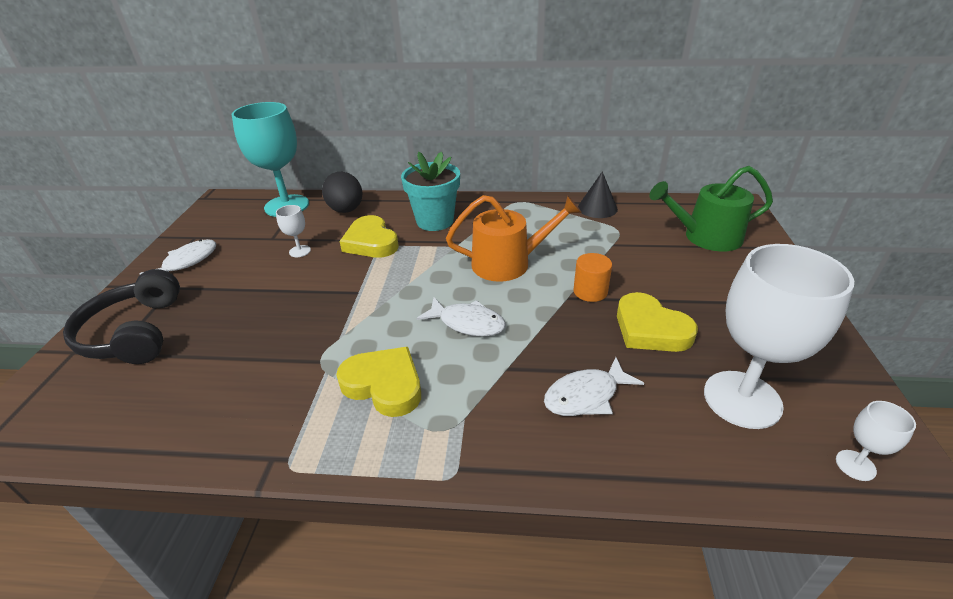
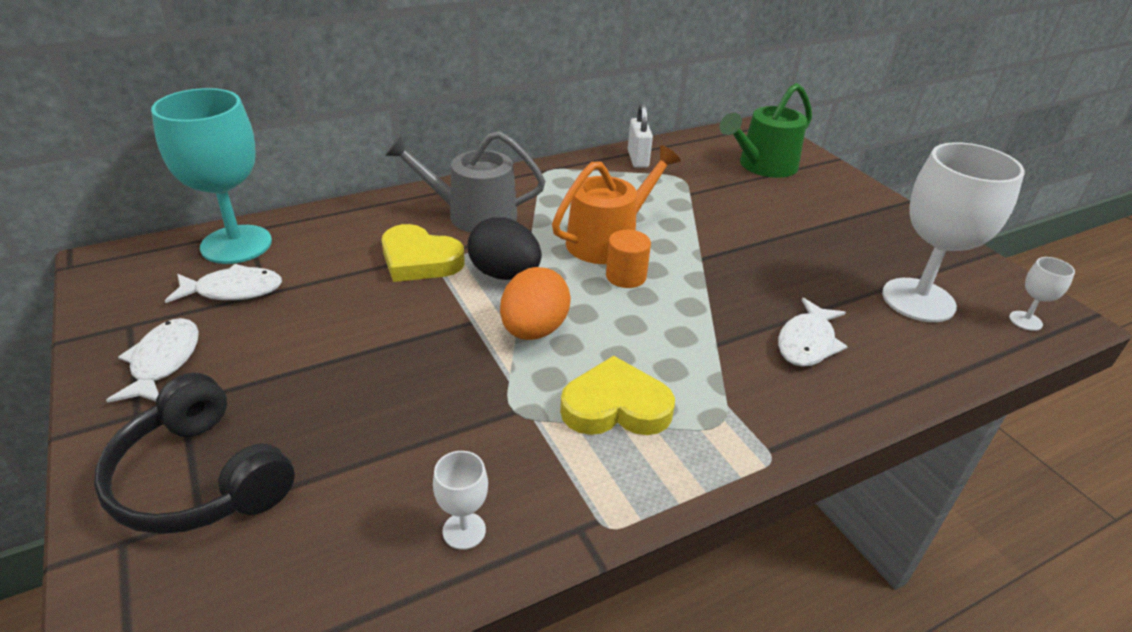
camera: 35 degrees left, 0 degrees up
(300, 251) = (332, 297): white goblet -> white goblet (464, 531)
(346, 210) = (337, 229): black egg -> black egg (504, 274)
(389, 311) = (534, 330): none -> orange egg
(435, 221) = (473, 215): turquoise flower pot -> grey watering can
(467, 323) = (632, 314): white fish -> white fish (233, 290)
(590, 291) = (716, 246): orange cylinder -> orange cylinder (626, 276)
(597, 208) = (638, 159): black cone -> white padlock
(650, 329) = (799, 265): yellow heart -> none

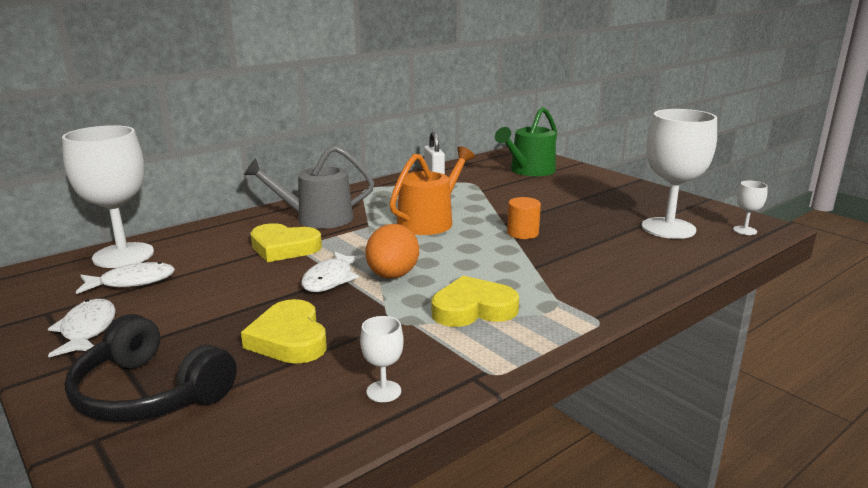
camera: 10 degrees left, 15 degrees down
(236, 244) = (123, 255): turquoise goblet -> white goblet
(380, 418) = (289, 339): none -> yellow heart
(504, 274) = (356, 248): black egg -> none
(626, 276) = (451, 239): orange cylinder -> orange cylinder (522, 233)
(807, 342) = (600, 258): white fish -> white fish (330, 279)

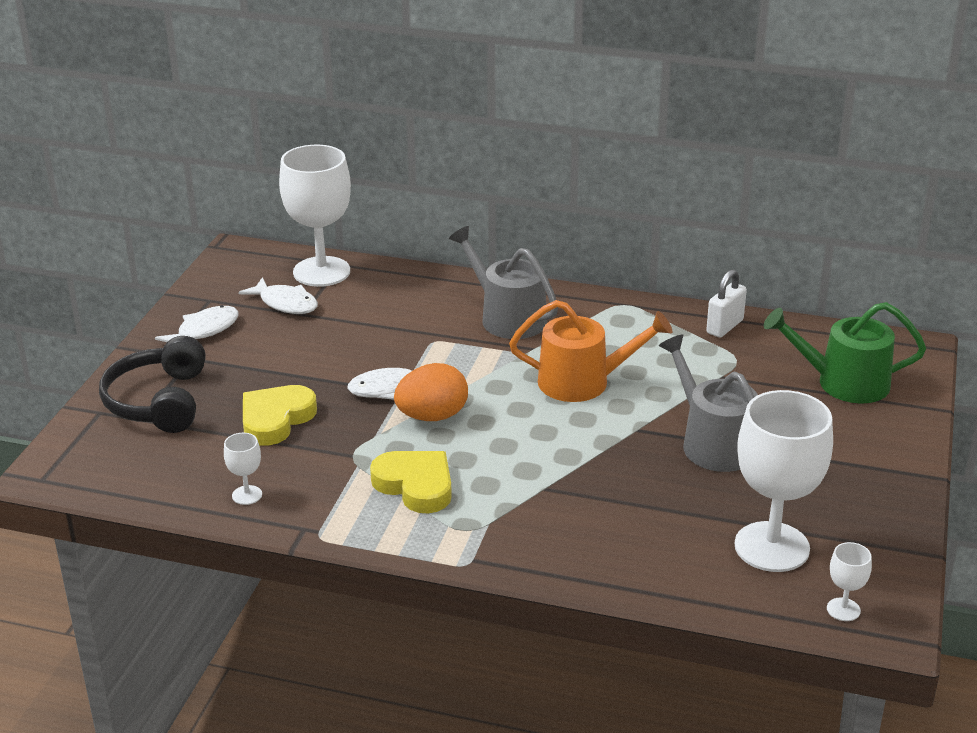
camera: 55 degrees right, 10 degrees up
(284, 248) = (423, 334): yellow heart -> none
(522, 233) = (624, 450): orange cylinder -> none
(546, 211) = (713, 443): none -> grey watering can

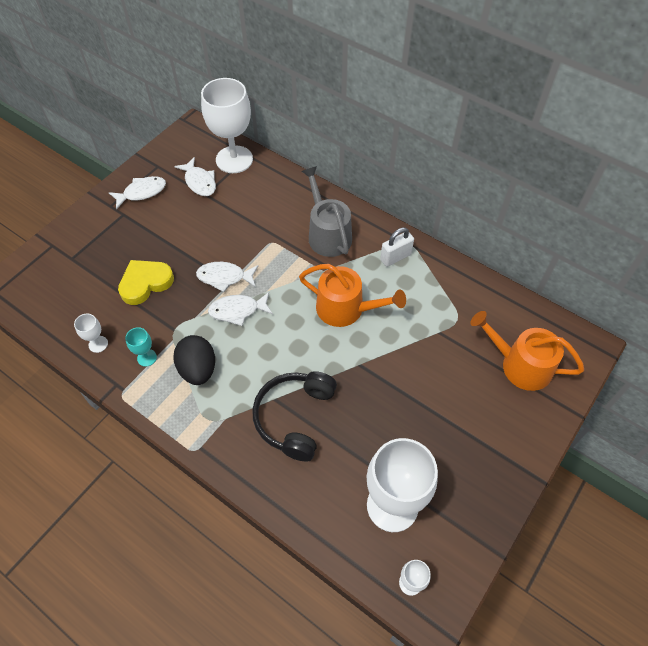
camera: 20 degrees right, 25 degrees up
(158, 401) = (88, 246): black headphones -> black headphones (294, 417)
(331, 491) = (147, 358): none -> turquoise goblet
(415, 485) = (198, 369): yellow heart -> black egg
(432, 416) = (237, 310): orange egg -> white fish
(713, 443) = (402, 394): grey watering can -> none
(724, 327) = (465, 285): white padlock -> white padlock (395, 257)
(843, 383) = (520, 365): green watering can -> orange watering can

